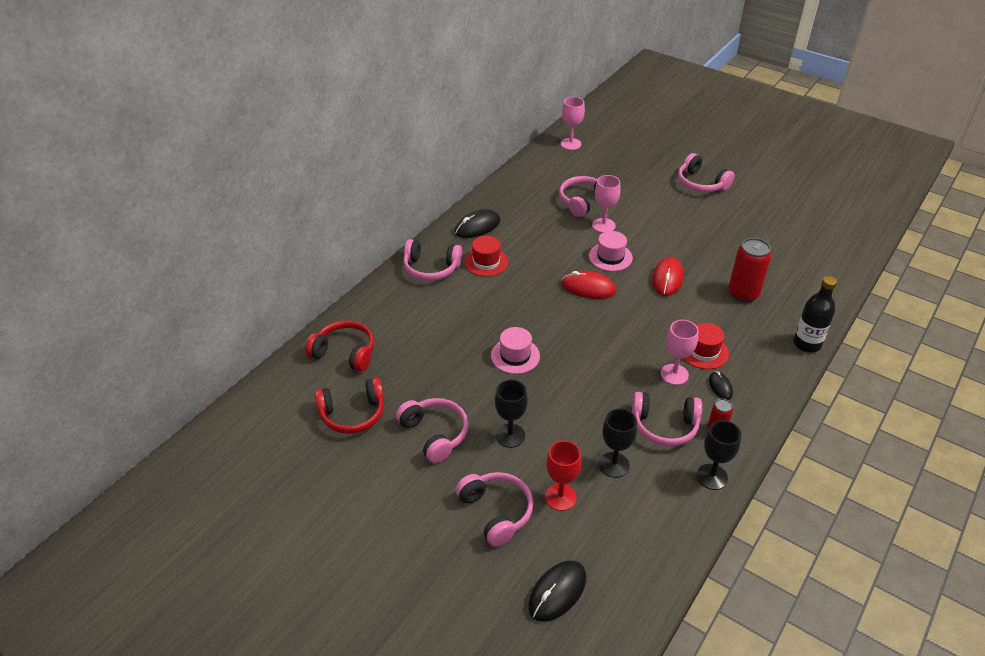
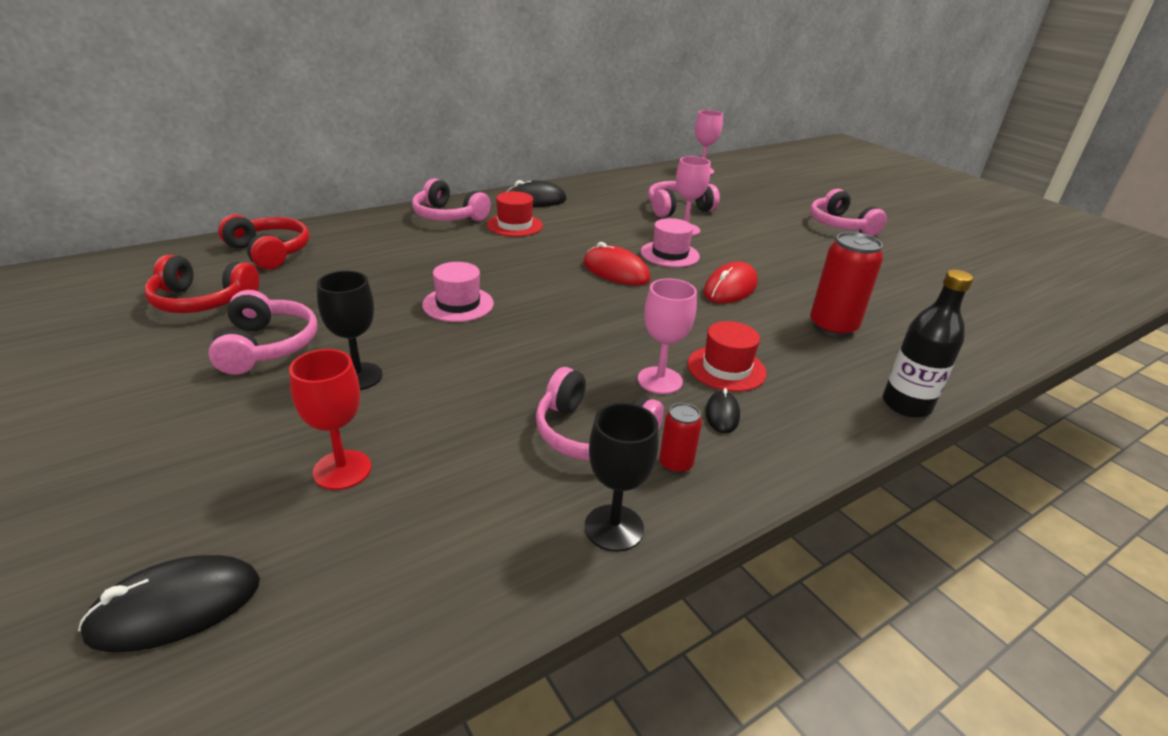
camera: 20 degrees right, 10 degrees down
(496, 512) = (230, 456): pink headphones -> none
(614, 465) = (466, 456): black goblet -> none

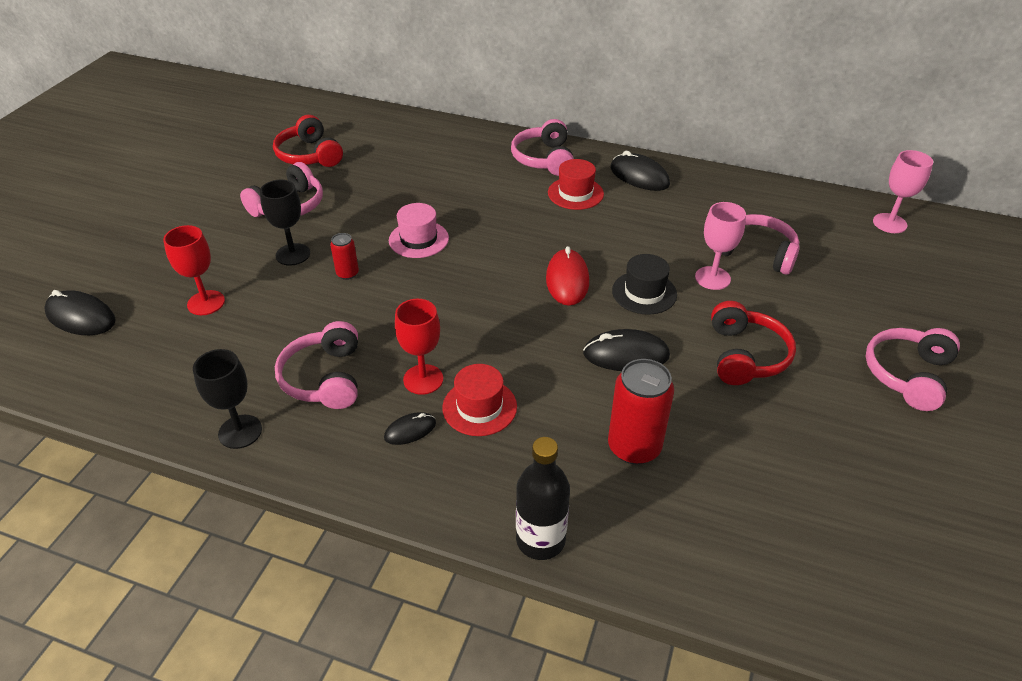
camera: 55 degrees right, 10 degrees up
(269, 252) = (391, 135): red headphones -> red headphones (745, 355)
(660, 380) = (423, 379): pink goblet -> red goblet
(669, 254) = (644, 293): pink hat -> black hat
(675, 464) = (327, 431): red can -> red can (347, 273)
(730, 288) = (626, 355): red mouse -> black mouse

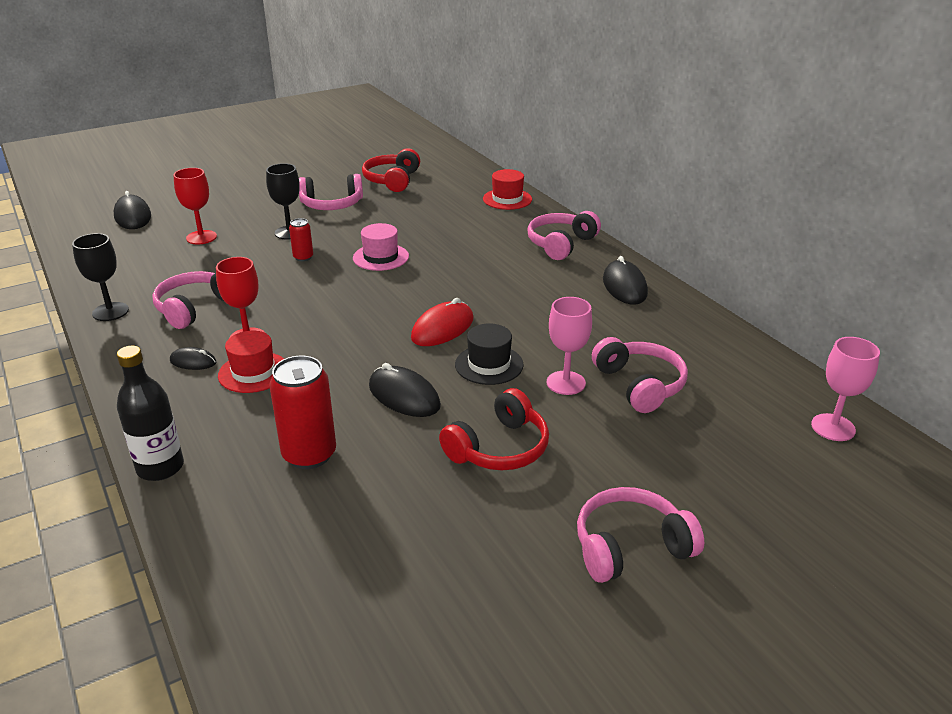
camera: 40 degrees right, 10 degrees down
(575, 193) = (547, 276): red hat -> red hat (507, 199)

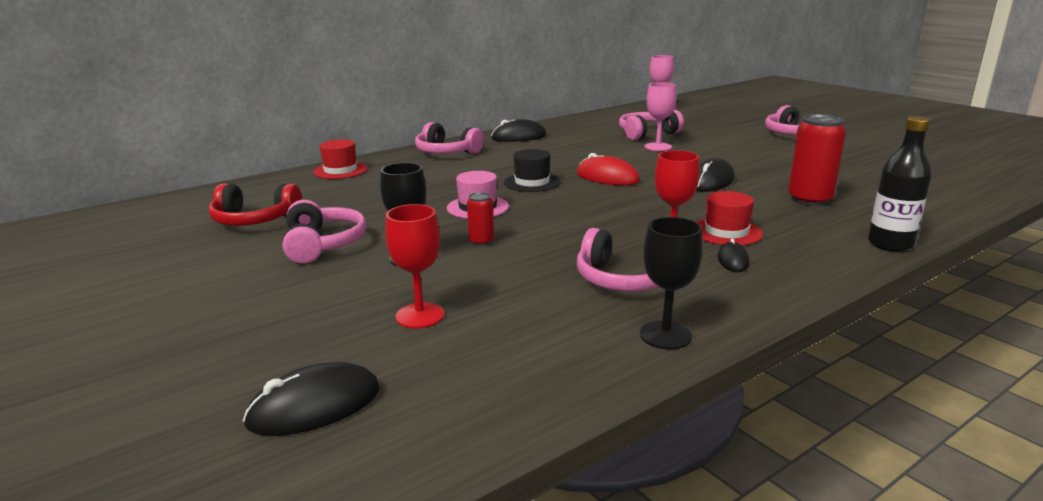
camera: 95 degrees left, 10 degrees down
(489, 365) = (650, 163): black hat -> black hat (532, 182)
(499, 448) = (743, 157): red headphones -> none

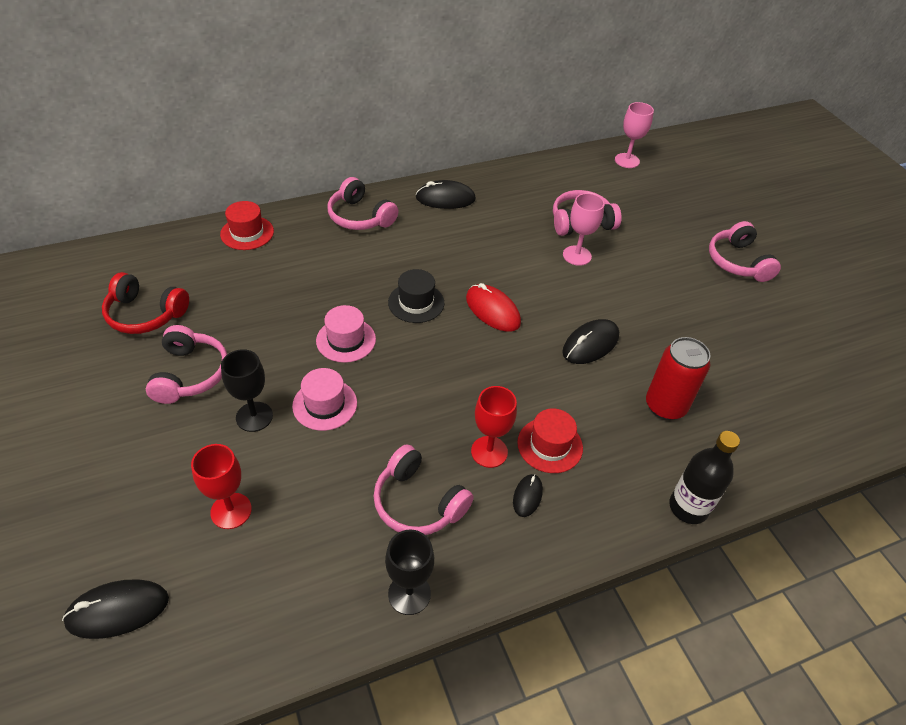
camera: 10 degrees right, 25 degrees up
(481, 241) = (325, 404): red can -> pink hat

